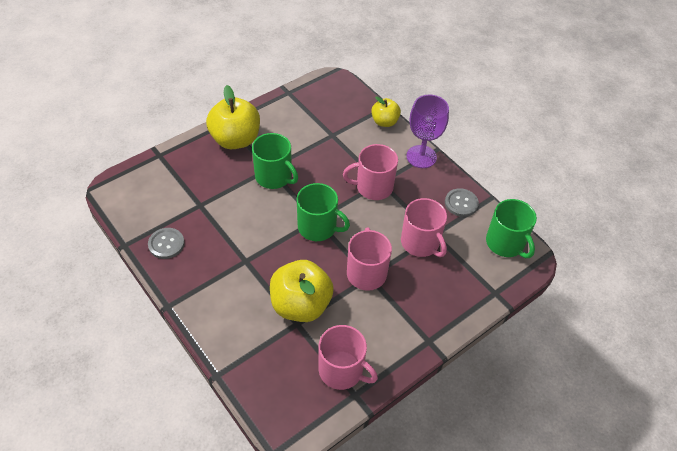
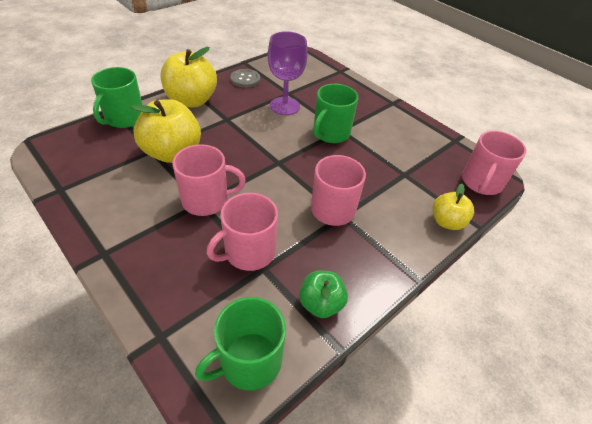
camera: 85 degrees right, 5 degrees down
(235, 140) = (372, 108): yellow apple -> yellow apple (191, 101)
(318, 227) = (268, 163): green mug -> green mug (124, 118)
(342, 370) = (90, 180): pink mug -> pink mug (481, 183)
(421, 156) = (397, 259): purple goblet -> purple goblet (284, 106)
(461, 203) = (321, 304): grey button -> green apple

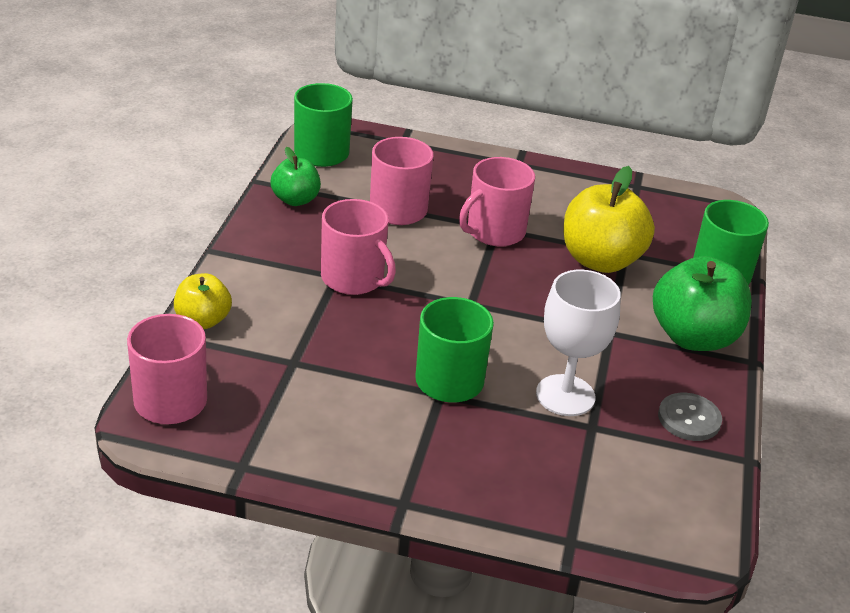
camera: 145 degrees right, 10 degrees down
(191, 101) = (693, 337): yellow apple -> green apple
(284, 106) = (565, 395): purple goblet -> white goblet

